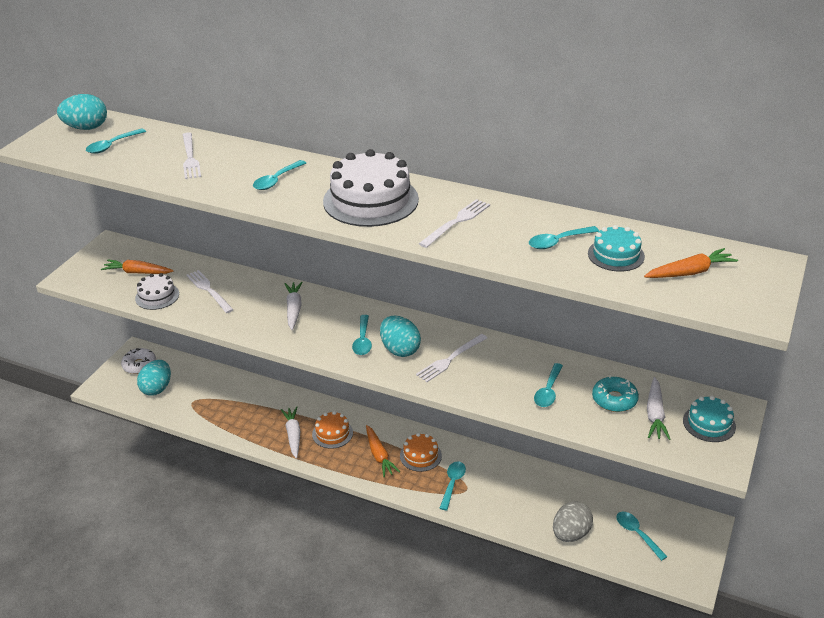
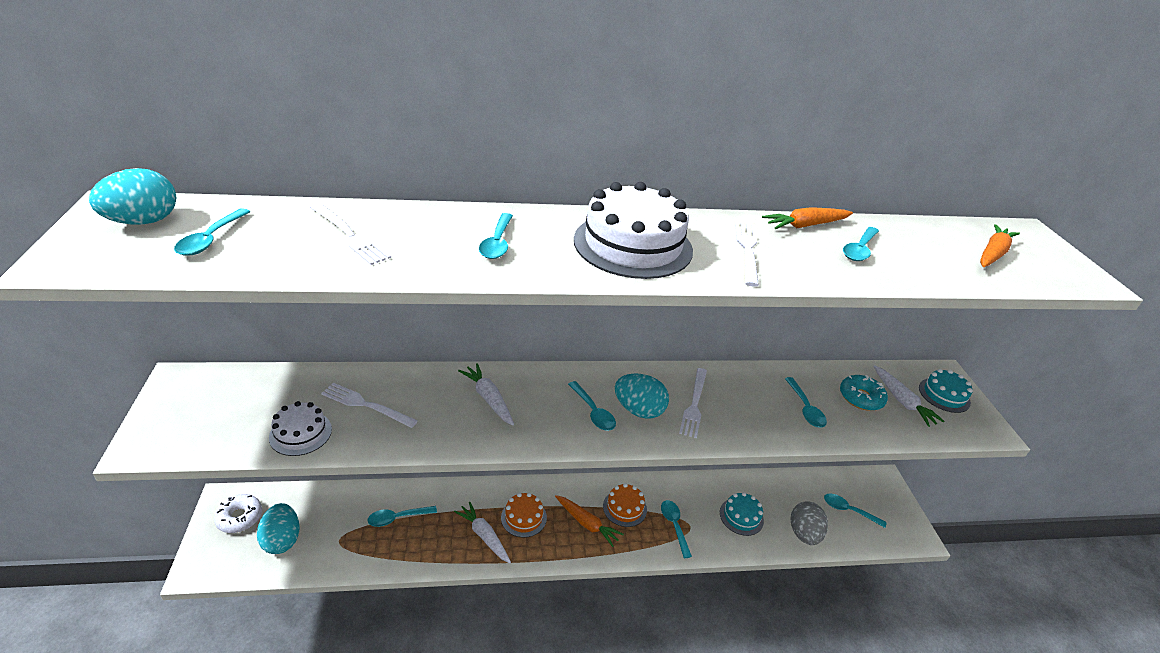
camera: 35 degrees left, 0 degrees up
(138, 272) = (249, 408): orange carrot -> orange carrot (805, 225)
(240, 401) = (397, 518): none -> turquoise spoon
(616, 255) = (920, 251): turquoise cake -> turquoise cake (741, 516)

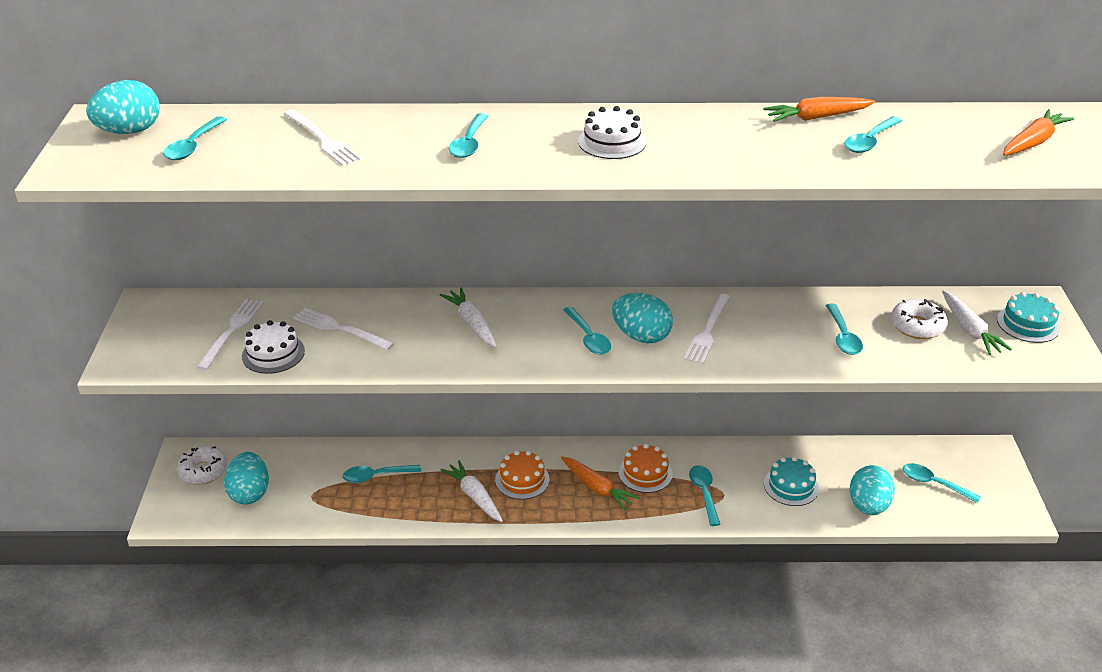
camera: 10 degrees right, 0 degrees up
(633, 245) = (612, 142): white cake -> white cake, size x0.54
(747, 250) = (738, 144): white fork -> white fork (232, 331)
(803, 533) = (868, 506): grey egg -> turquoise egg
(861, 398) = (917, 326): turquoise donut -> white donut

